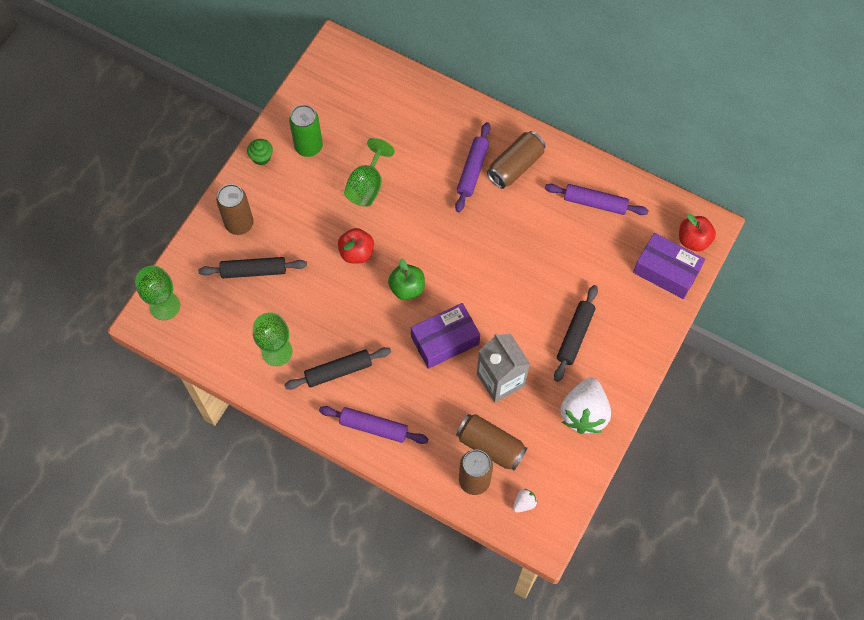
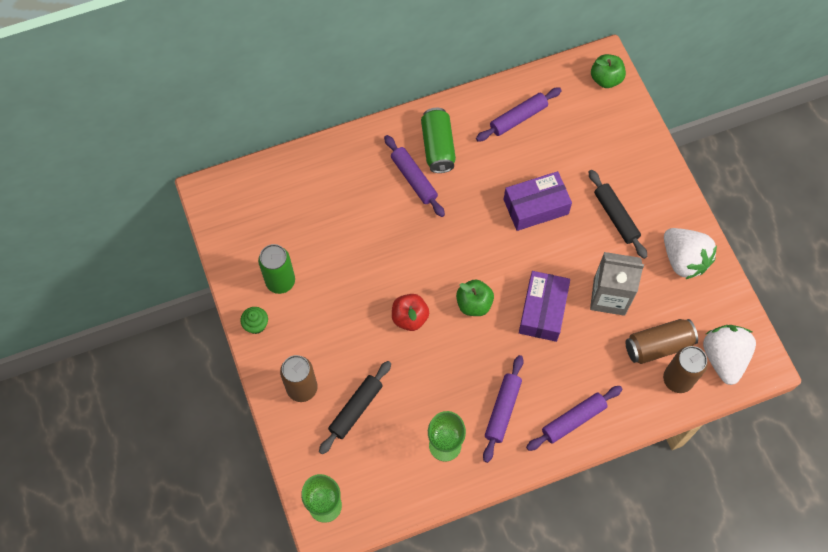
camera: 50 degrees left, 0 degrees up
(338, 371) = (502, 410): black rolling pin -> purple rolling pin
(367, 186) = (357, 264): green goblet -> none
(515, 166) = (438, 147): brown can -> green can
(524, 503) = (723, 358): white strawberry -> white strawberry, size x2.31
(666, 271) = (615, 116): purple box -> purple box (535, 206)
(693, 240) = (606, 79): red apple -> green apple

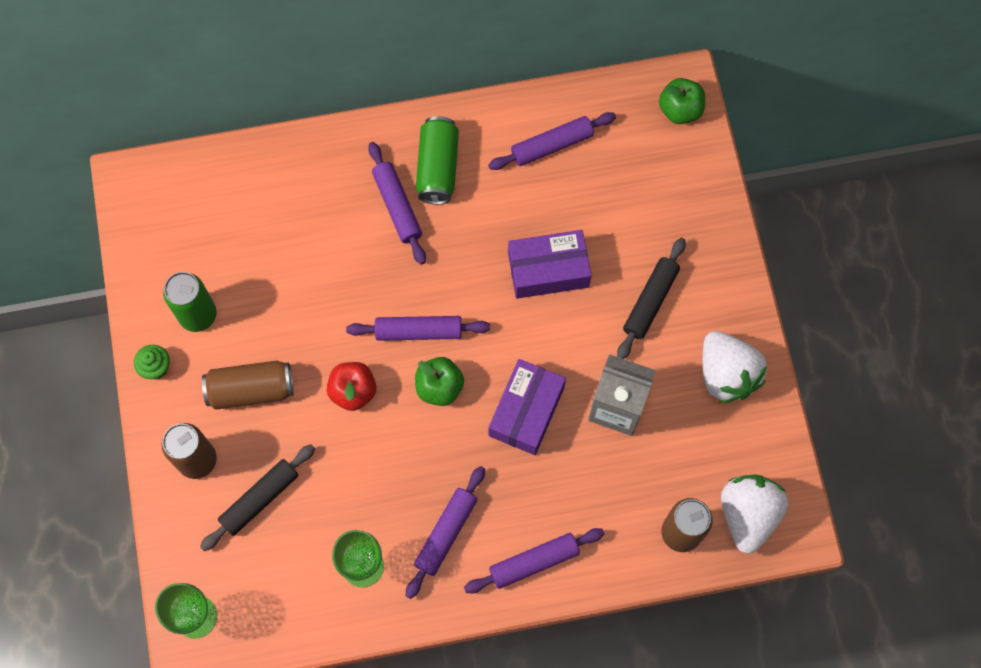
camera: 10 degrees right, 5 degrees up
(449, 266) = (419, 331): none -> purple rolling pin
(615, 217) = (650, 301): black rolling pin -> black rolling pin turned 45 degrees clockwise
(658, 346) = (666, 483): brown can -> brown can (251, 389)

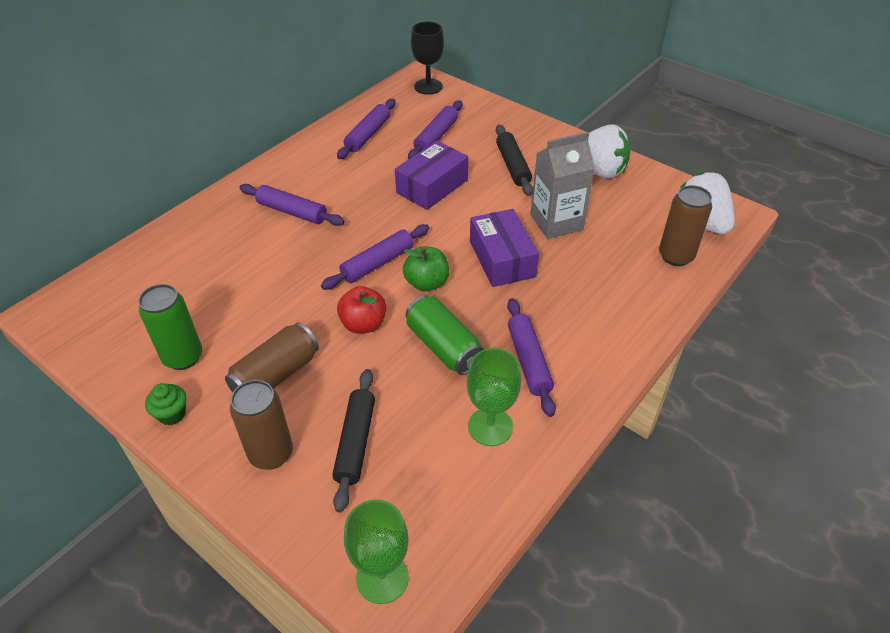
camera: 40 degrees left, 25 degrees down
(438, 168) = (302, 180): green can -> green can (444, 346)
(534, 562) = (609, 334): purple rolling pin -> purple rolling pin (436, 136)
(680, 110) = (428, 86): green apple -> black goblet

